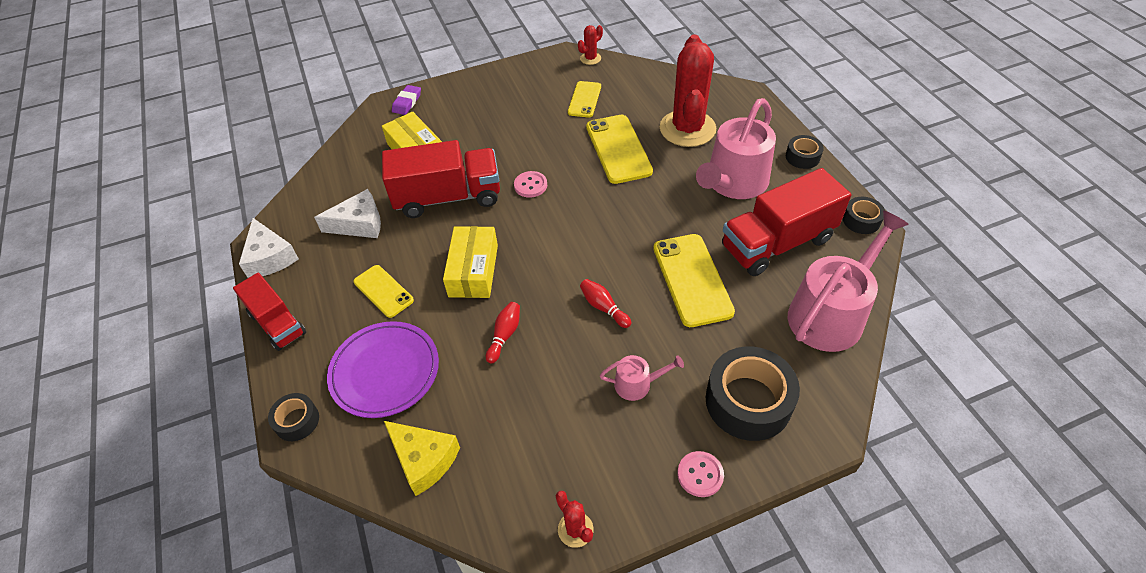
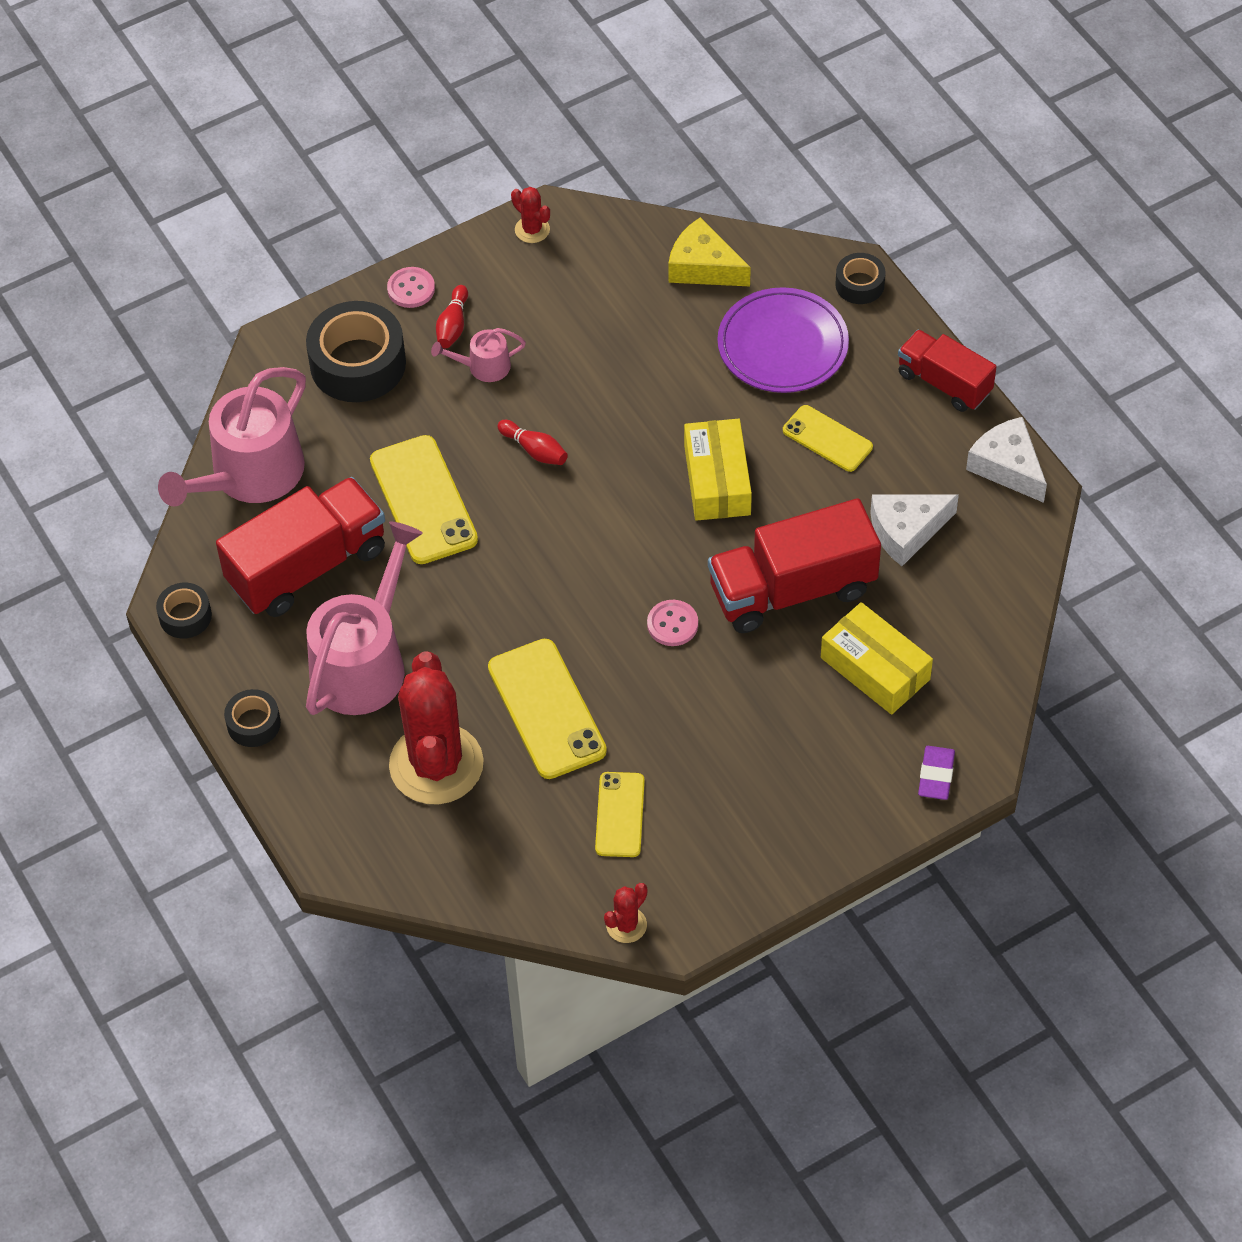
camera: 170 degrees right, 5 degrees up
(504, 335) = (652, 402): red bowling pin -> red bowling pin (453, 325)

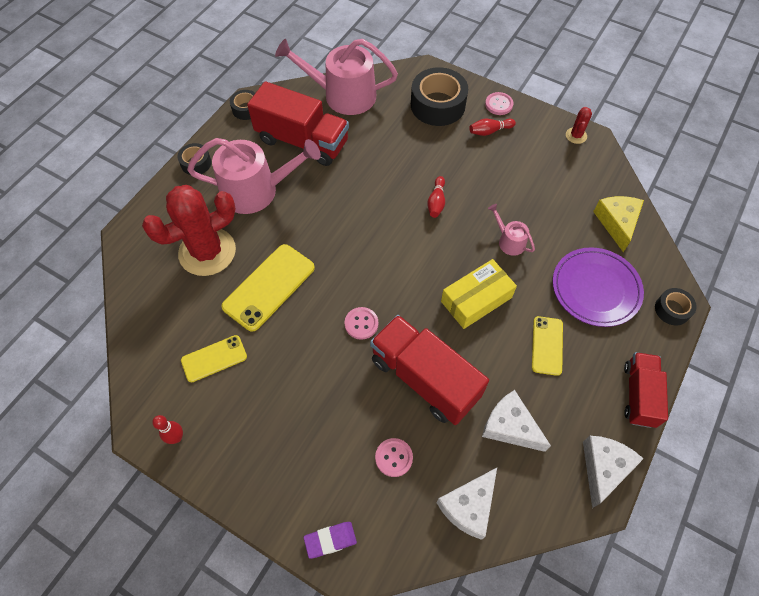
camera: 60 degrees right, 5 degrees up
(424, 500) = (372, 169): yellow phone -> none
(483, 366) = (473, 155): pink watering can -> pink watering can (509, 241)
(626, 925) = (137, 399): red cactus -> none
(710, 895) = (177, 437): none -> red bowling pin
(875, 668) = (394, 458): yellow box -> pink button
(975, 620) = (469, 506): none -> white cheese

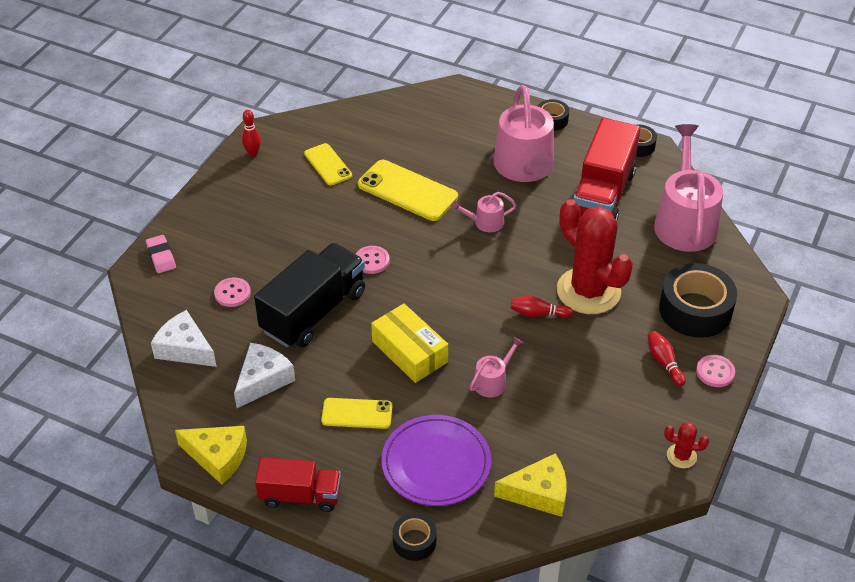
camera: 85 degrees right, 15 degrees down
(207, 252) = (443, 144): red cactus -> red cactus (588, 291)
(323, 228) = (485, 222): none -> pink watering can
(330, 540) = (161, 256): purple eraser -> pink eraser
(424, 378) = (313, 312): red truck -> black truck
(603, 468) = (218, 457): white cheese -> yellow cheese

